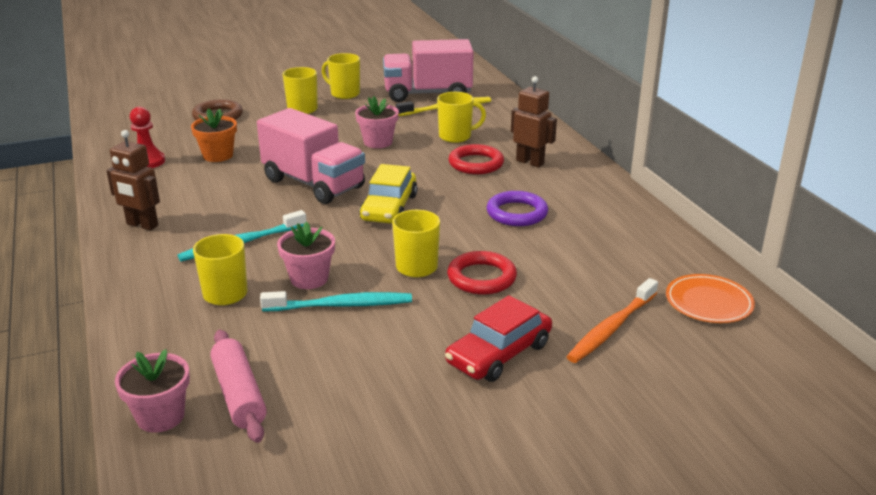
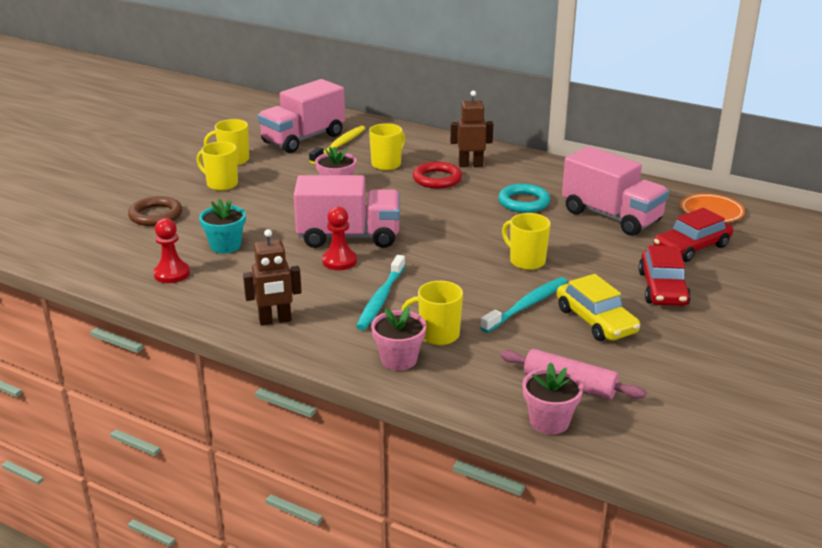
camera: 40 degrees left, 0 degrees up
(218, 155) = (225, 246): orange flower pot -> turquoise flower pot
(270, 200) = (339, 261): none -> red pawn
(309, 279) = (475, 299): pink flower pot -> pink flower pot (399, 359)
(389, 208) = (436, 232): yellow car -> yellow car (595, 321)
(481, 277) = (576, 251): red ring -> none
(517, 213) = (523, 202): purple ring -> turquoise ring
(581, 261) = (611, 216): none -> pink truck
(611, 328) = (691, 247): orange toothbrush -> red car

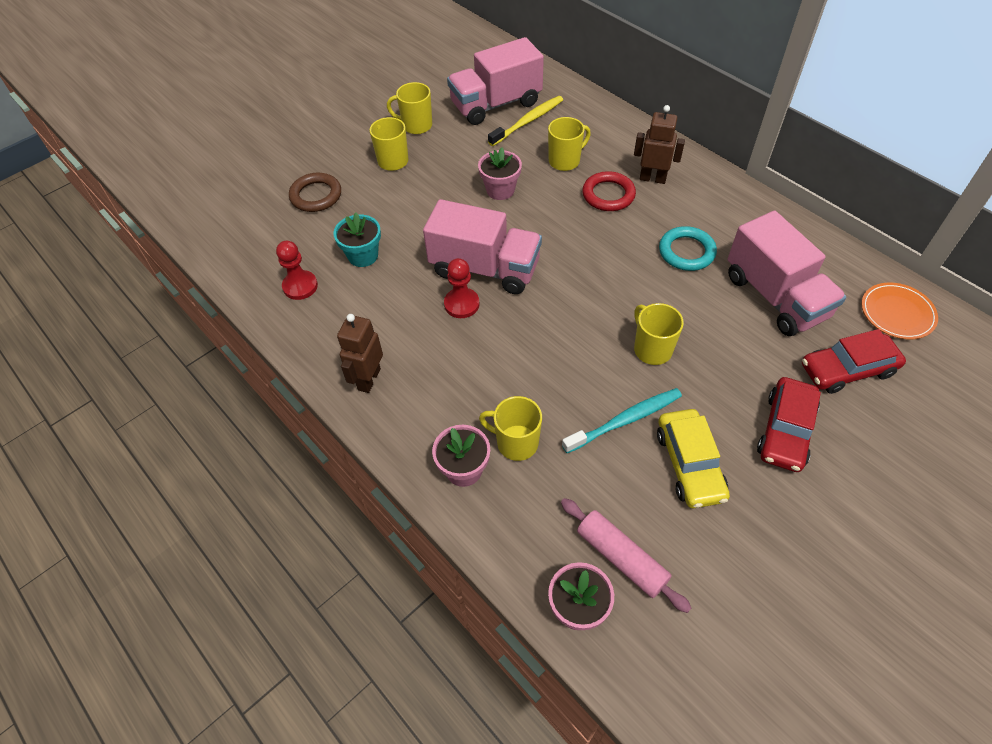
camera: 20 degrees right, 25 degrees up
(275, 320) = (369, 379): brown robot -> brown robot turned 105 degrees clockwise
(381, 299) = (480, 372): turquoise toothbrush -> none

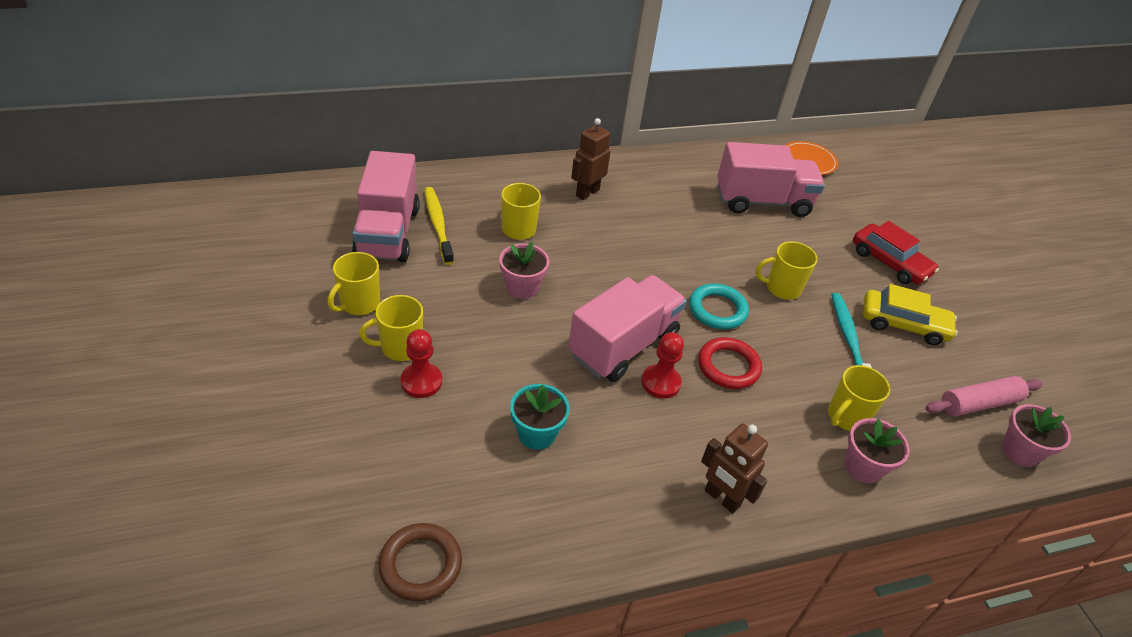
camera: 70 degrees left, 10 degrees down
(300, 286) = (545, 511): red pawn -> red pawn (421, 381)
(316, 195) = (399, 439): brown ring -> brown ring (420, 564)
(608, 195) = (586, 225): red ring -> red ring (728, 366)
(686, 252) = (687, 218): turquoise ring -> turquoise ring (717, 310)
(847, 369) = (847, 207): red car -> none

